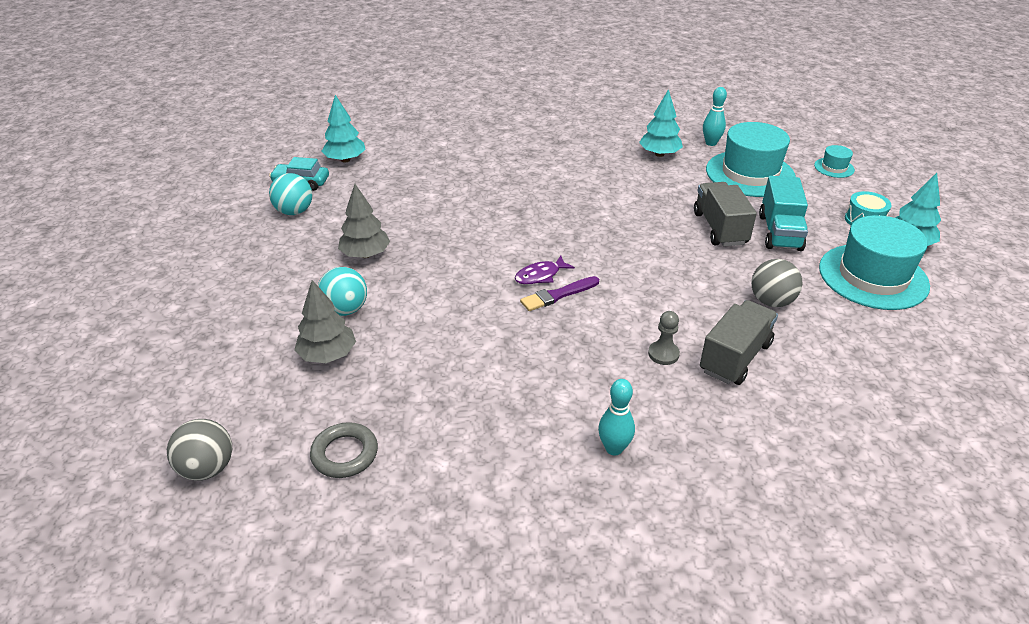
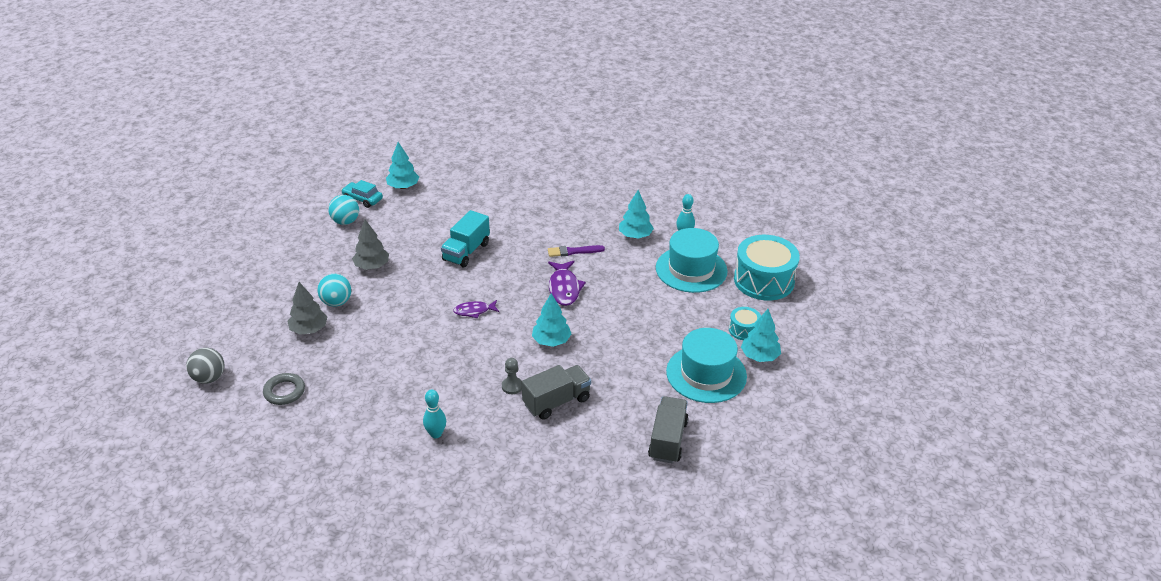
camera: 20 degrees right, 0 degrees up
(558, 295) = (475, 328): purple brush -> purple brush (573, 251)
(628, 224) = (564, 288): none -> purple fish
(664, 286) = (551, 341): none -> turquoise tree
(720, 228) = (627, 308): grey truck -> grey truck (667, 440)
(771, 301) = (615, 371): grey ball -> none
(779, 232) = (669, 323): turquoise truck -> turquoise truck (466, 252)
(834, 168) = (764, 280): turquoise hat -> turquoise drum

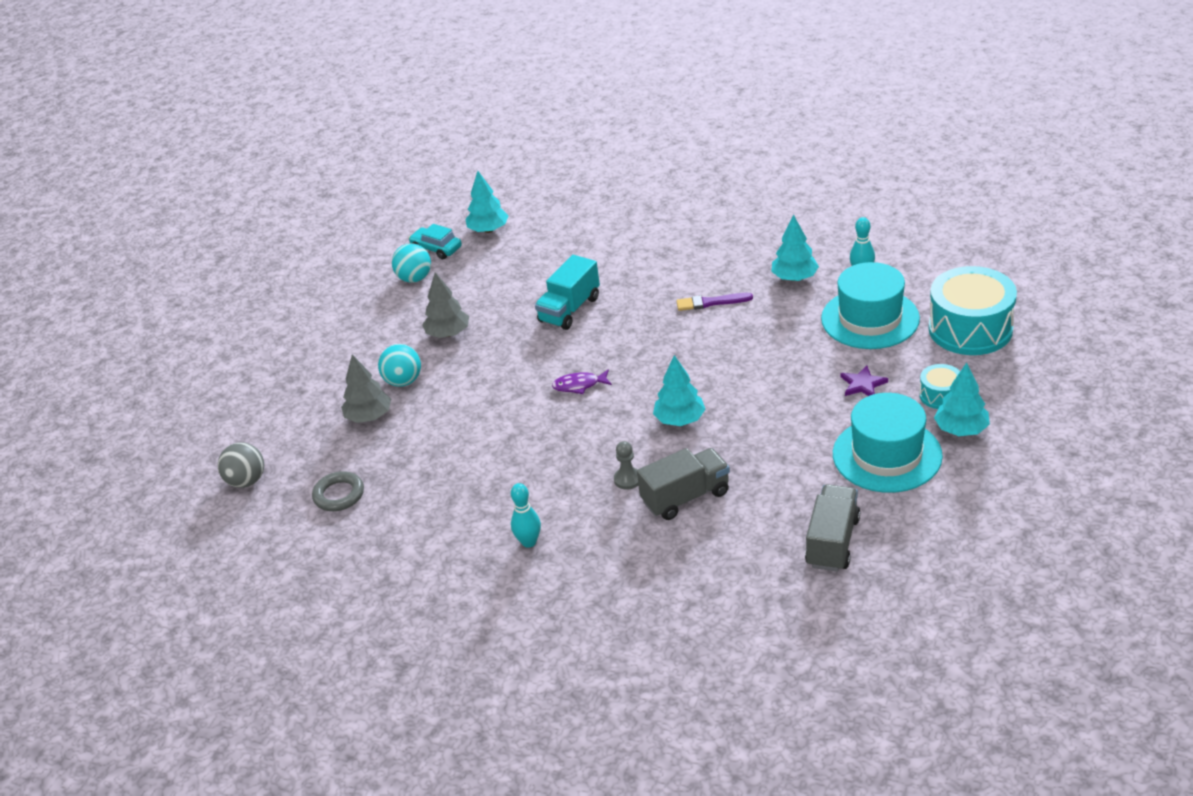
camera: 10 degrees right, 0 degrees up
(564, 288) = (698, 351): purple fish -> none
(687, 319) = (863, 384): none -> purple star

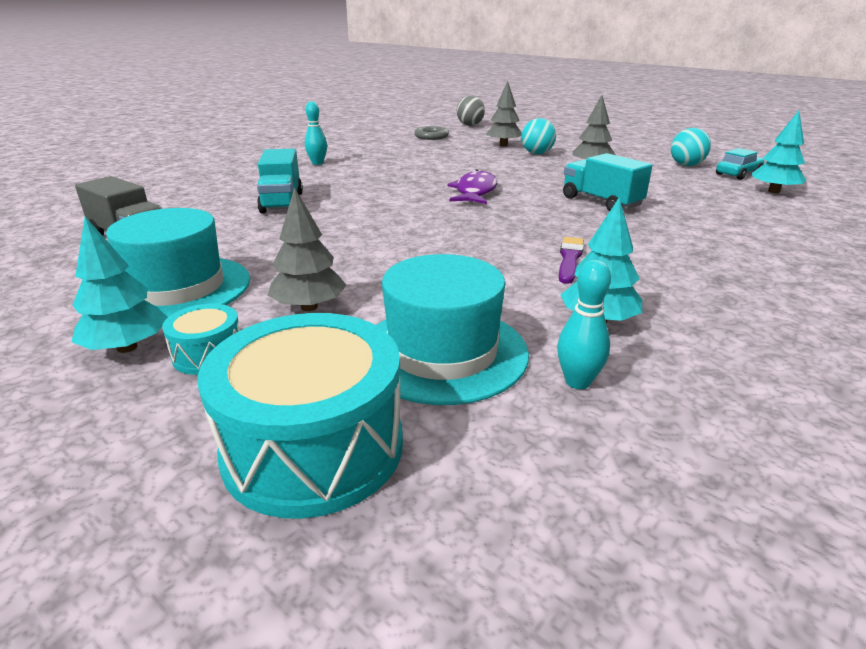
camera: 105 degrees right, 10 degrees down
(579, 385) = (475, 192): purple fish -> purple fish, size x1.58
(627, 479) = (333, 190): grey pawn -> none
(680, 420) = (380, 215): turquoise tree -> none
(685, 497) = (282, 202): grey truck -> turquoise truck
(863, 384) = (309, 307): purple star -> grey tree

